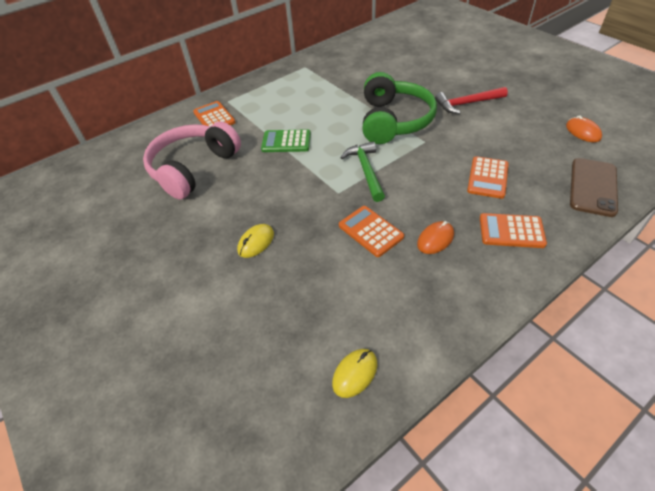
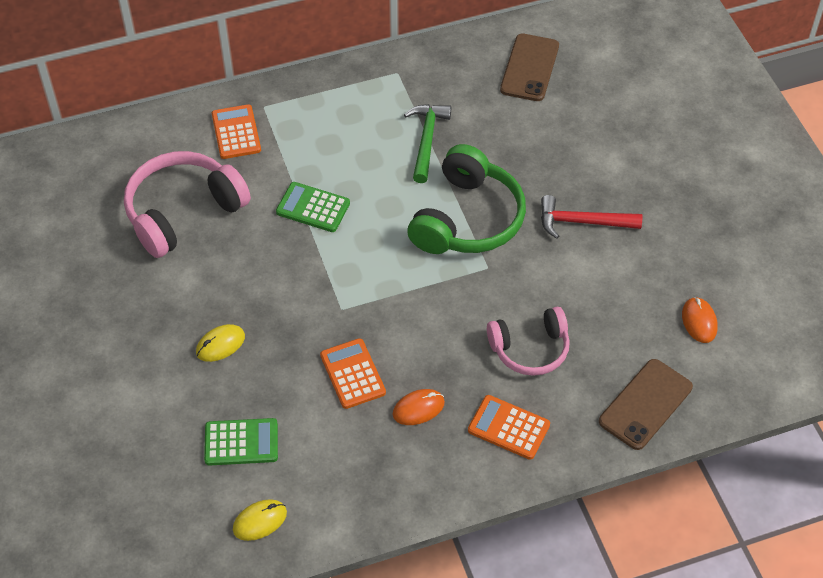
camera: 15 degrees right, 5 degrees up
(306, 310) = (241, 442): none -> green calculator
(366, 171) = (390, 288): green hammer -> green hammer (426, 140)
(382, 47) = (529, 68): none -> brown phone
(488, 178) = (530, 349): orange calculator -> pink headphones

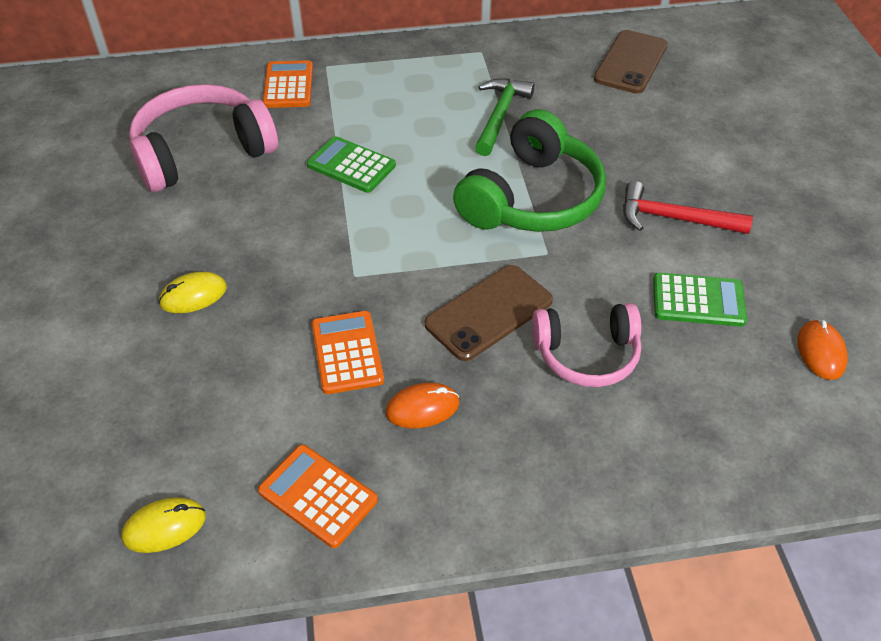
camera: 10 degrees right, 5 degrees down
(241, 442) = (177, 417): green calculator -> green calculator (698, 300)
(508, 428) = (541, 451): orange calculator -> orange calculator (318, 496)
(645, 404) = (739, 448): brown phone -> brown phone (488, 312)

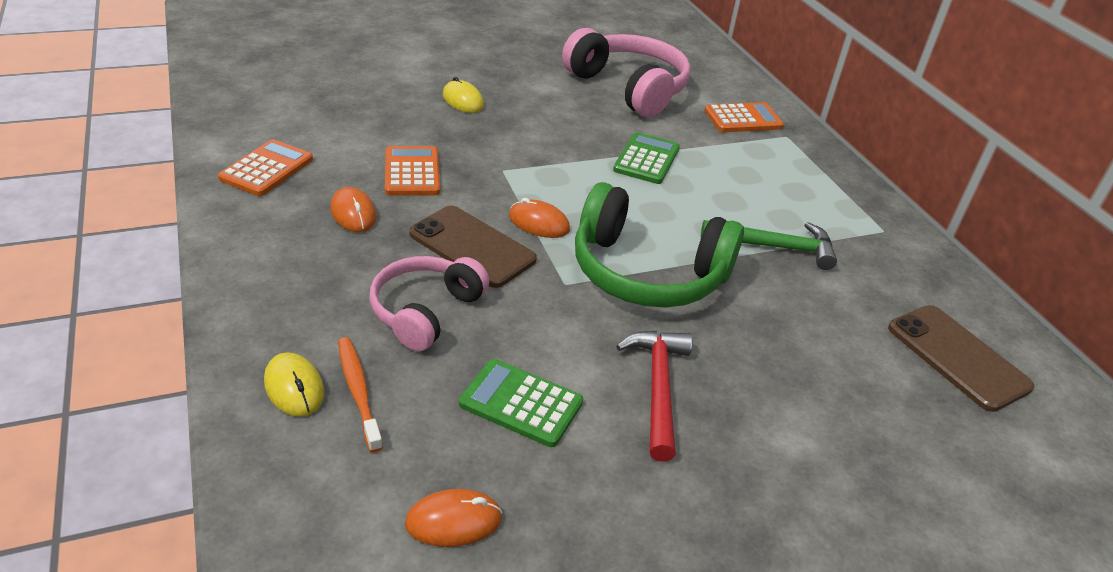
camera: 75 degrees right, 10 degrees down
(164, 527) = (247, 112): yellow mouse -> yellow mouse (294, 387)
(347, 353) = (412, 172): orange calculator -> orange calculator turned 75 degrees counterclockwise
(453, 259) = (539, 223): none -> orange mouse
(586, 354) = (425, 311): pink headphones -> pink headphones turned 45 degrees clockwise
(630, 62) = (957, 357): brown phone -> brown phone turned 45 degrees clockwise
(694, 407) = (358, 391): none -> orange toothbrush
(698, 300) = (521, 403): green calculator -> green calculator turned 120 degrees clockwise

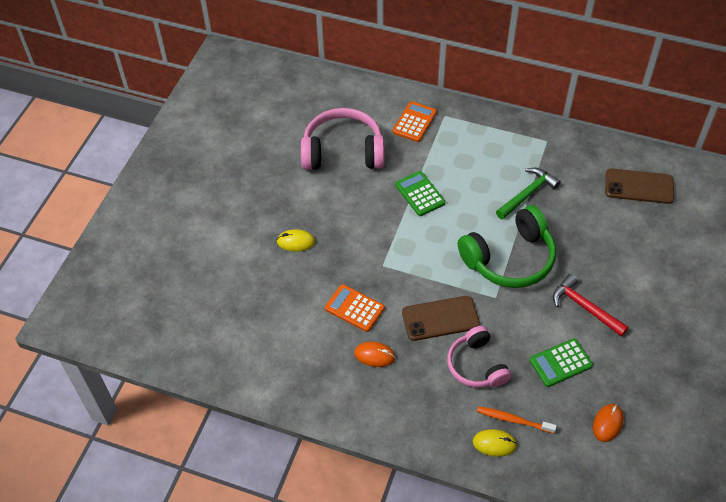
camera: 45 degrees left, 15 degrees up
(266, 169) = (301, 376): orange calculator -> none
(539, 223) = (441, 278): orange mouse -> none

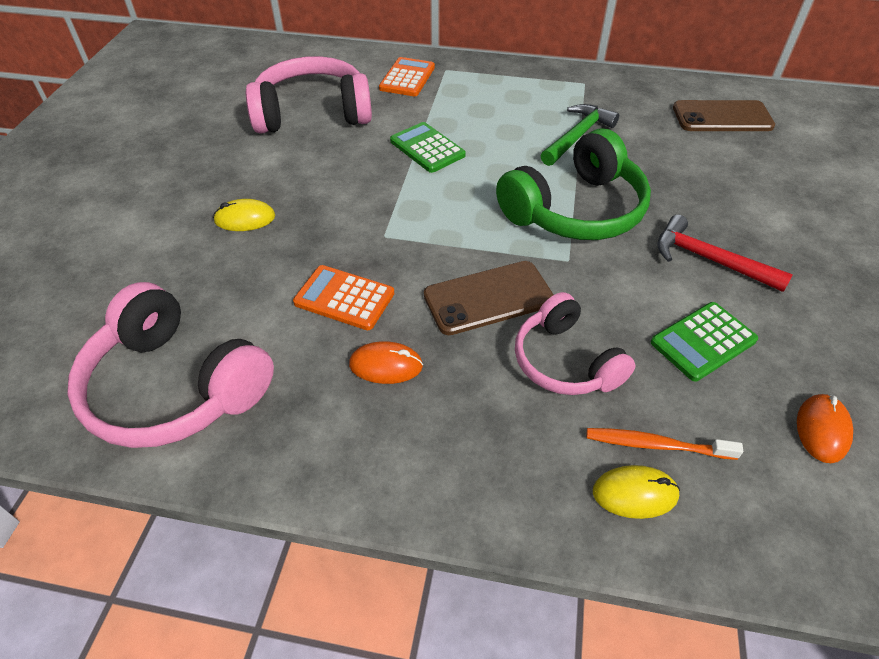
camera: 10 degrees left, 5 degrees down
(259, 354) = (175, 387): none -> pink headphones

